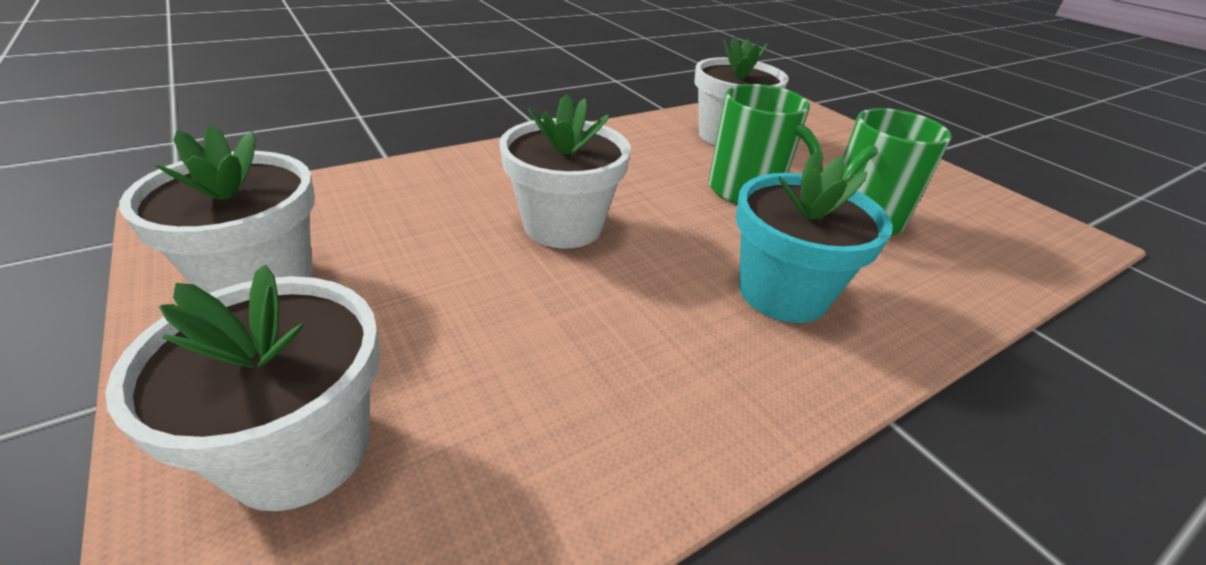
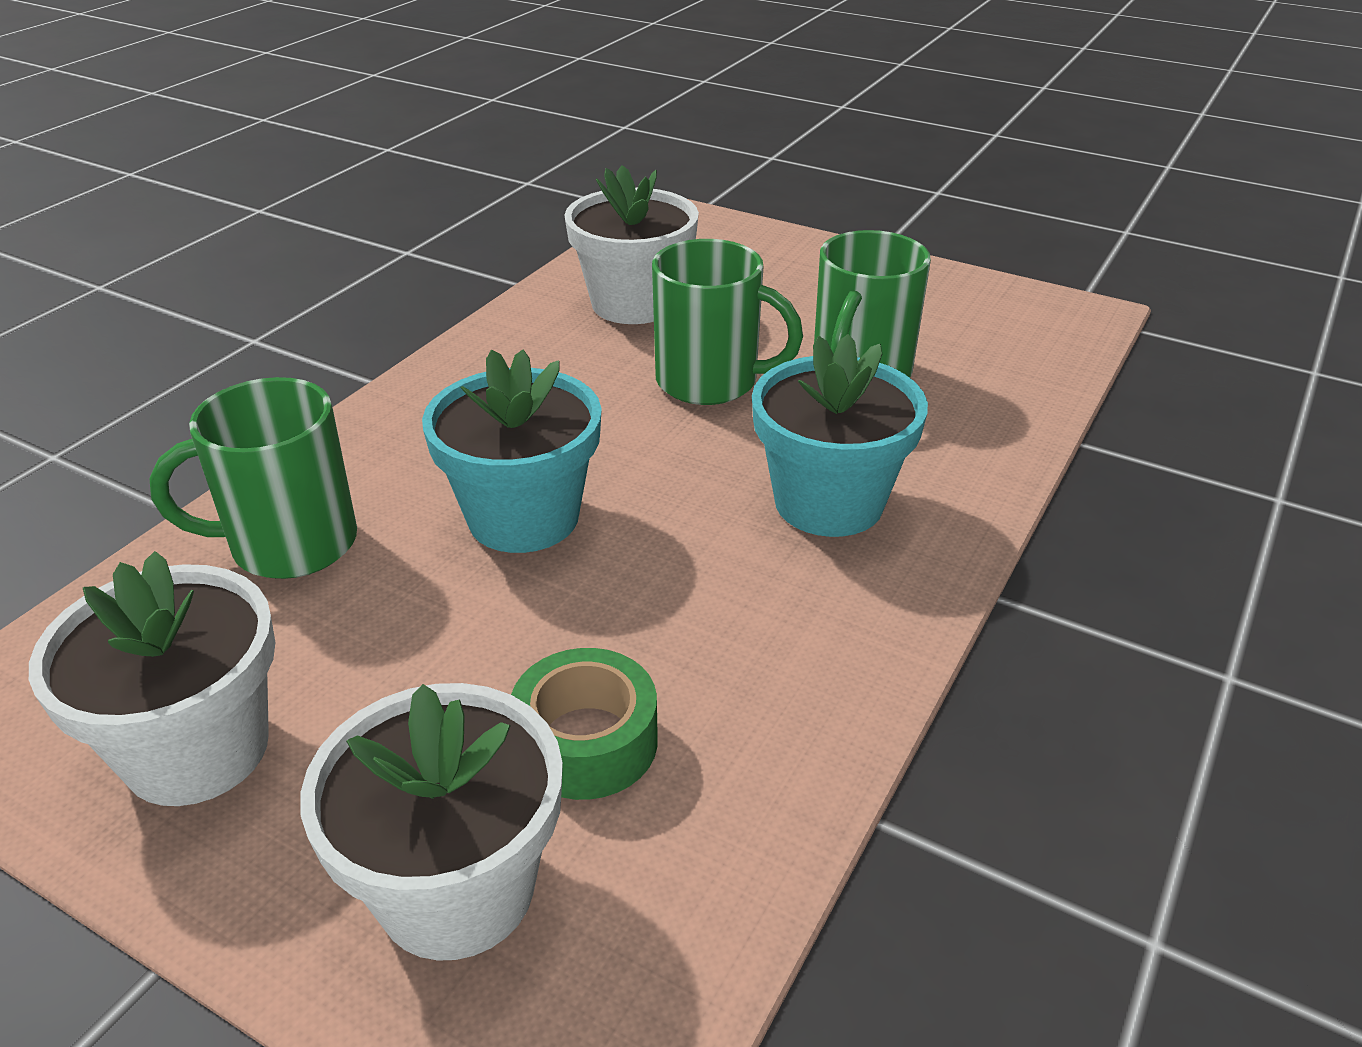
camera: 25 degrees left, 0 degrees up
(421, 192) = (290, 544): none -> green mug
(479, 385) = (586, 742): none -> green tape
(563, 226) = (523, 517): white flower pot -> turquoise flower pot

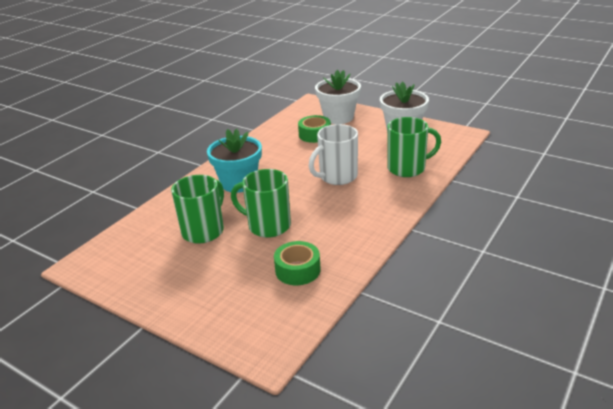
camera: 175 degrees left, 5 degrees down
(523, 517) = (337, 177): turquoise flower pot -> white mug
(634, 303) = (297, 270): white flower pot -> green tape

